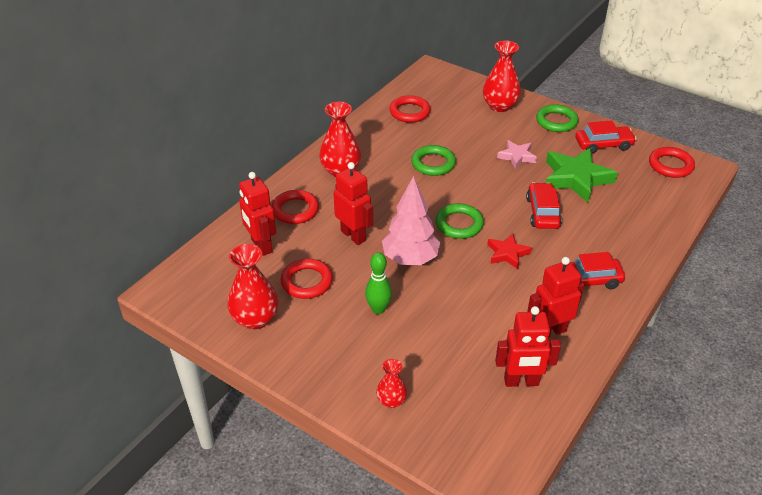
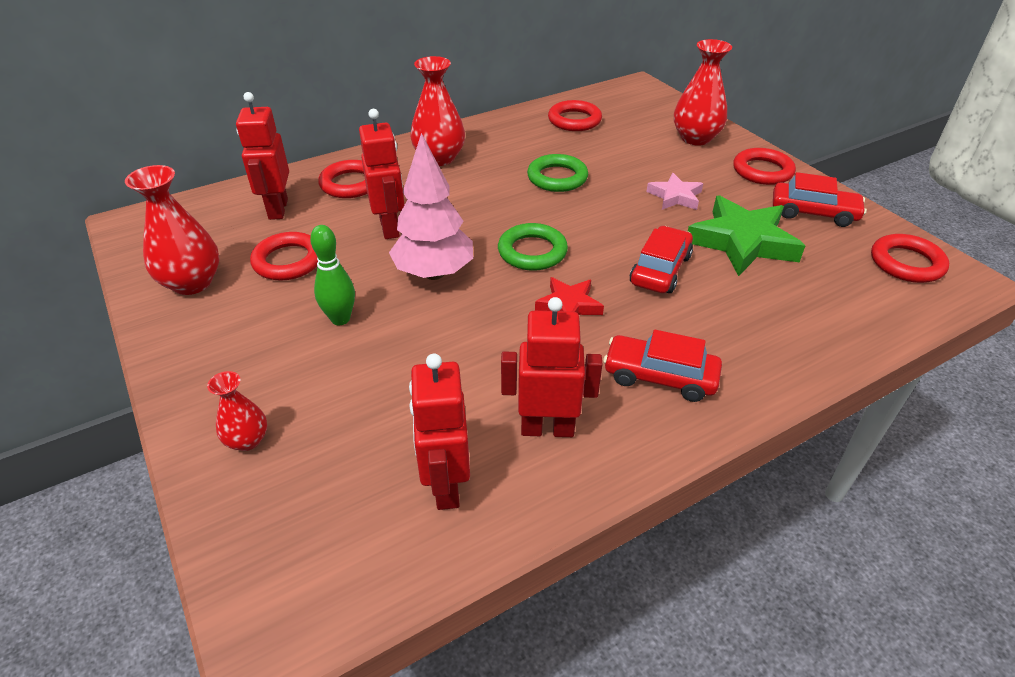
camera: 25 degrees right, 0 degrees up
(521, 381) = (445, 485): red robot -> red robot turned 60 degrees clockwise
(556, 121) = (762, 171): green ring -> red ring

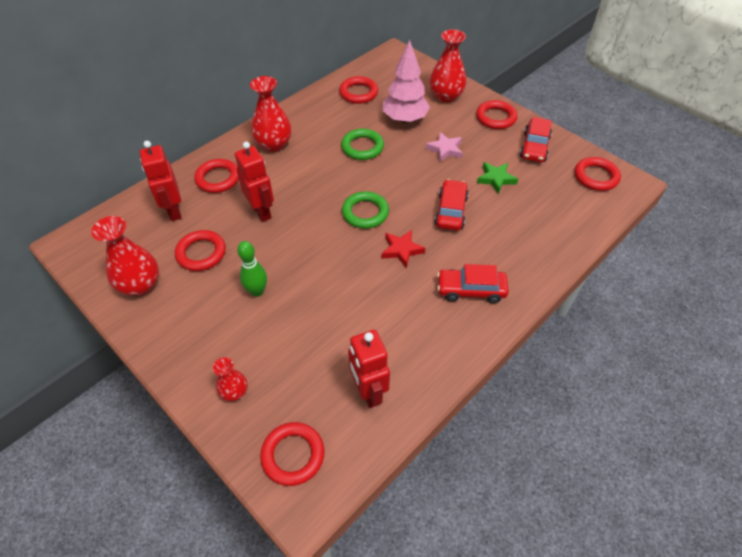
camera: 15 degrees left, 10 degrees up
(290, 551) = (293, 455): none -> red ring
(434, 273) = (306, 243): pink tree -> pink tree (404, 119)
(547, 428) = (415, 340): red robot -> none
(742, 242) = (496, 179): green star -> green star, size x0.55
(813, 213) = (534, 147): red car -> red car turned 105 degrees clockwise

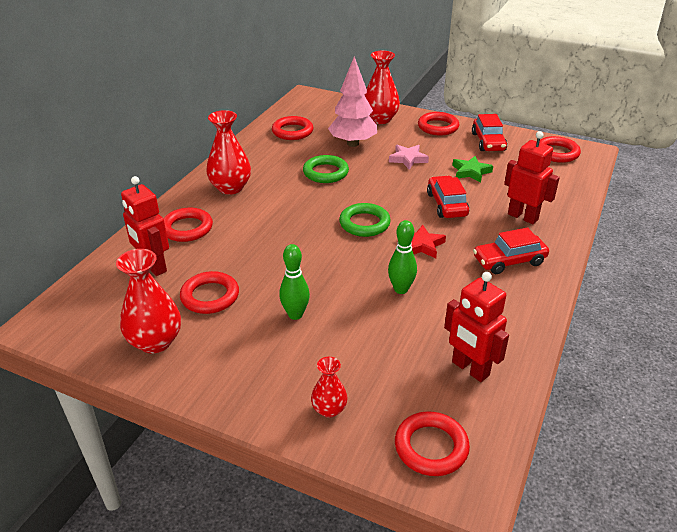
camera: 20 degrees left, 15 degrees down
(262, 211) = (255, 246): red robot -> red robot (523, 217)
(357, 292) = (401, 289): none -> green bowling pin

